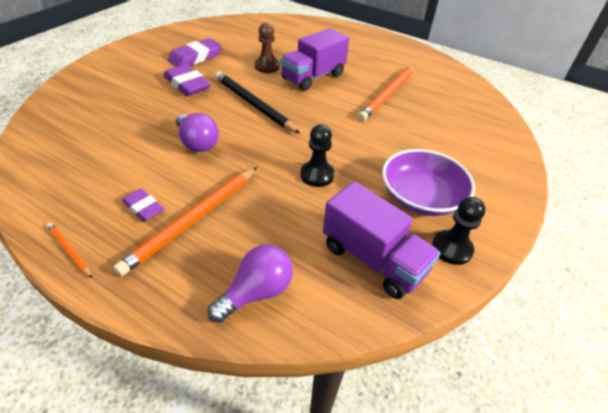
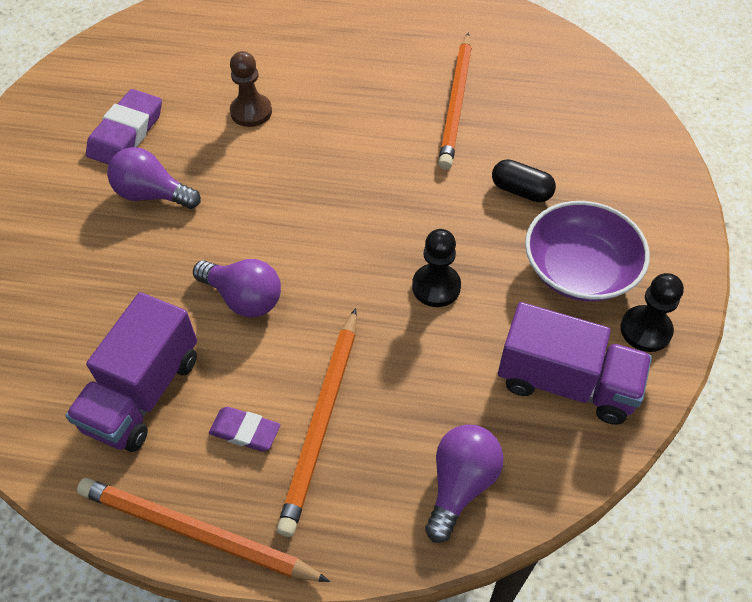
camera: 20 degrees left, 10 degrees up
(69, 250) = (196, 533): orange pencil -> orange pencil, size x2.14
(187, 84) = (152, 194): purple eraser -> purple light bulb
(253, 104) = (277, 196): black pencil -> none
(313, 77) = (333, 108): purple truck -> purple truck (143, 393)
(404, 145) = (521, 191): none -> black capsule

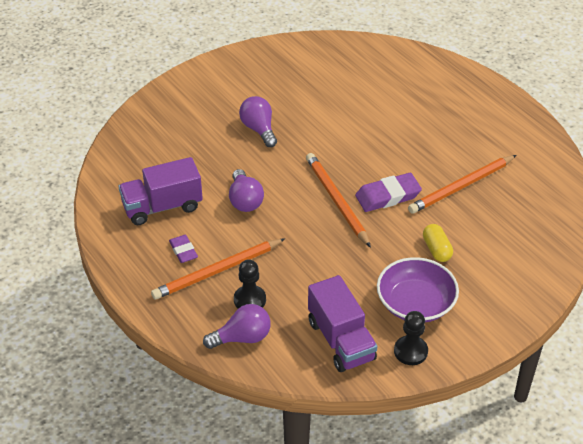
camera: 45 degrees right, 10 degrees down
(126, 133) = (280, 93): purple eraser -> purple eraser (388, 196)
(196, 533) = (124, 271): orange pencil -> orange pencil (336, 201)
(251, 112) = (349, 121): brown pawn -> none
(436, 287) = (335, 259): black pawn -> black pawn (250, 300)
(521, 191) = (436, 249): black capsule -> yellow capsule

